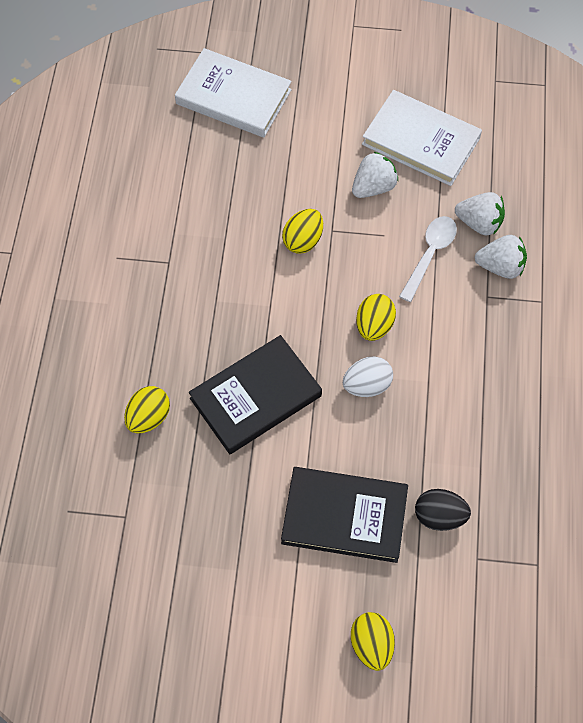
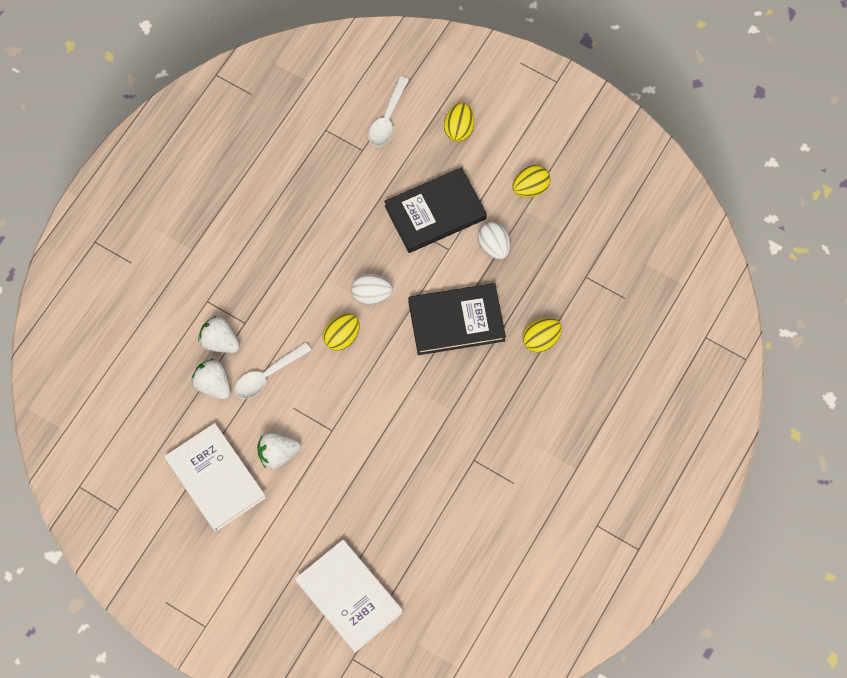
camera: 155 degrees left, 5 degrees up
(253, 505) = (494, 246): none -> white egg
(303, 240) = (359, 431): yellow egg -> yellow egg (530, 188)
(344, 516) = (435, 212): black book -> black book turned 60 degrees counterclockwise
(439, 516) = (371, 185): black egg -> none
(470, 617) = (387, 118): none -> white spoon

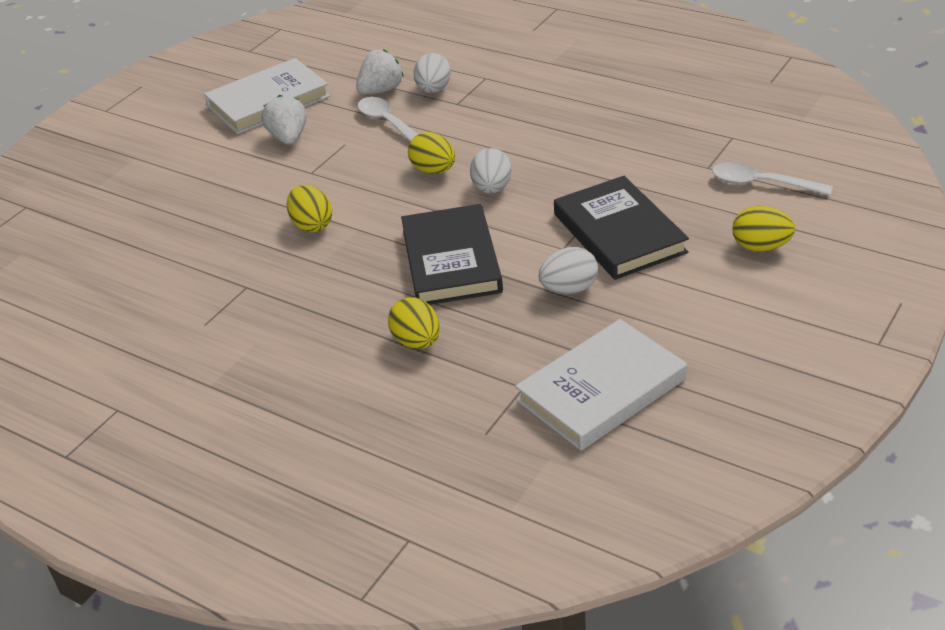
camera: 95 degrees right, 30 degrees down
(220, 341) = (433, 90): white strawberry -> white egg
(349, 596) = (100, 199): white book -> white book (602, 390)
(530, 188) = (673, 321): yellow egg -> yellow egg (312, 225)

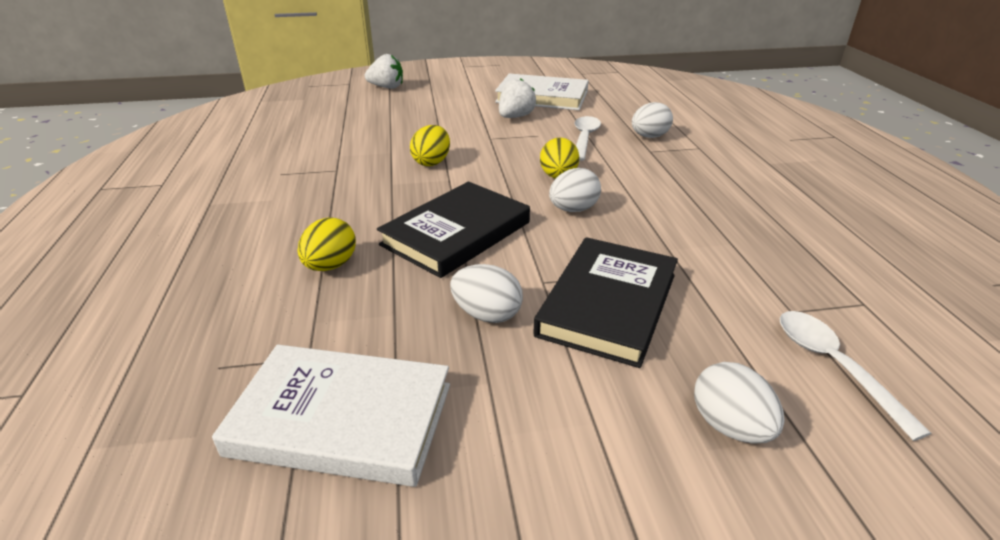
camera: 45 degrees right, 5 degrees down
(381, 90) = (615, 121): white strawberry -> white strawberry (387, 87)
(761, 247) = (729, 426): yellow egg -> white egg

